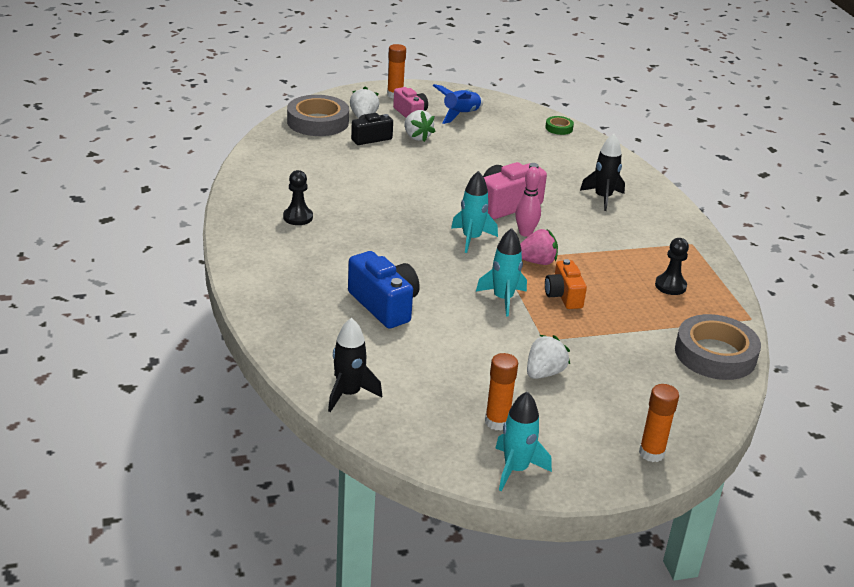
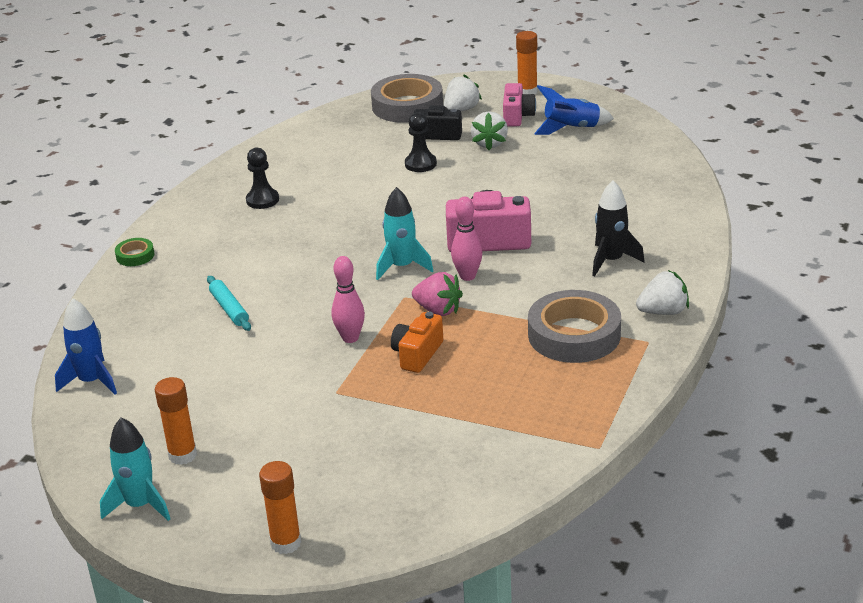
camera: 40 degrees right, 0 degrees up
(348, 394) = (91, 381): black rocket -> blue rocket
(384, 305) = (229, 309): blue camera -> turquoise rolling pin
(503, 299) = (350, 338): turquoise rocket -> pink bowling pin
(544, 373) = (290, 425): white strawberry -> white strawberry (663, 312)
(559, 128) = (669, 168): green tape -> green tape (135, 256)
(670, 286) = (552, 381): black pawn -> black pawn (420, 164)
(715, 354) = (498, 470): grey tape -> grey tape (574, 335)

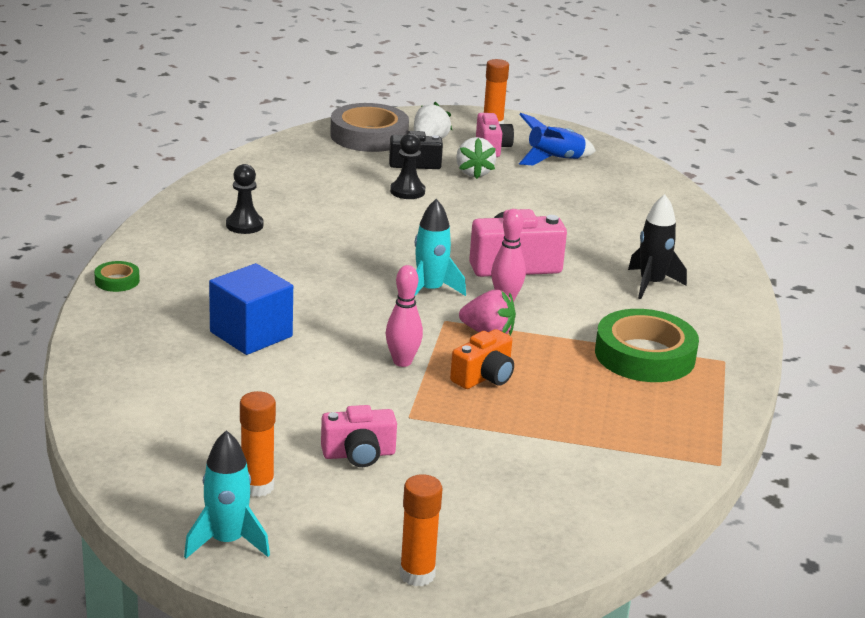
camera: 15 degrees left, 5 degrees down
(91, 381) = (115, 412): blue rocket -> none
(229, 309) = (251, 334): turquoise rolling pin -> blue cube
(279, 427) = (359, 454): none -> pink camera
(417, 354) = (484, 377): orange camera -> orange camera turned 150 degrees counterclockwise
(574, 335) = (644, 355): grey tape -> green tape
(663, 312) = (727, 332): white strawberry -> none

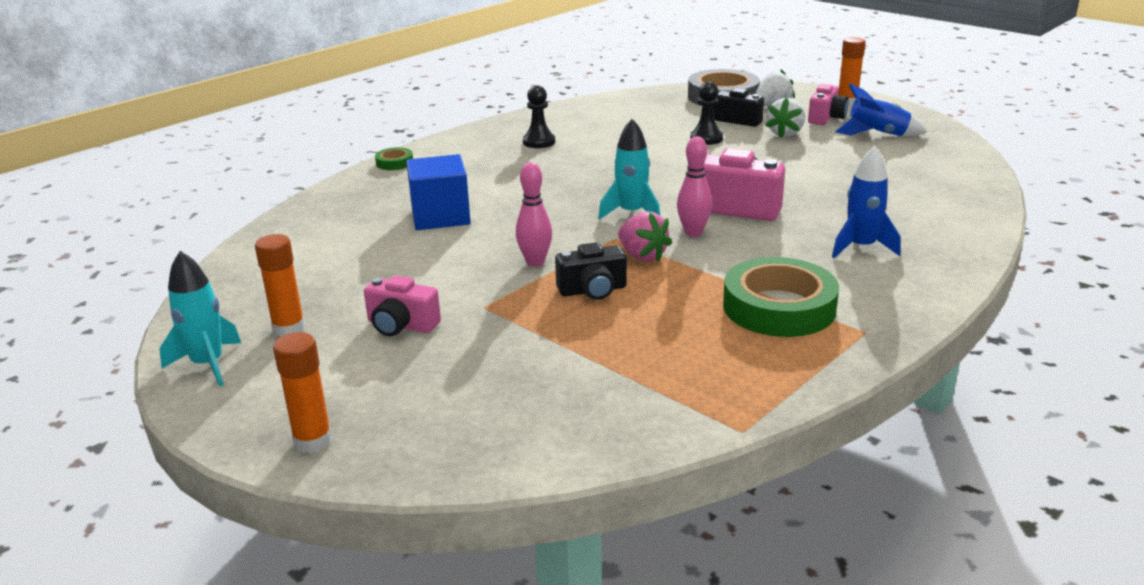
camera: 35 degrees right, 0 degrees up
(484, 377) = (592, 290): orange camera -> black camera
(651, 284) = (861, 247): black rocket -> blue rocket

